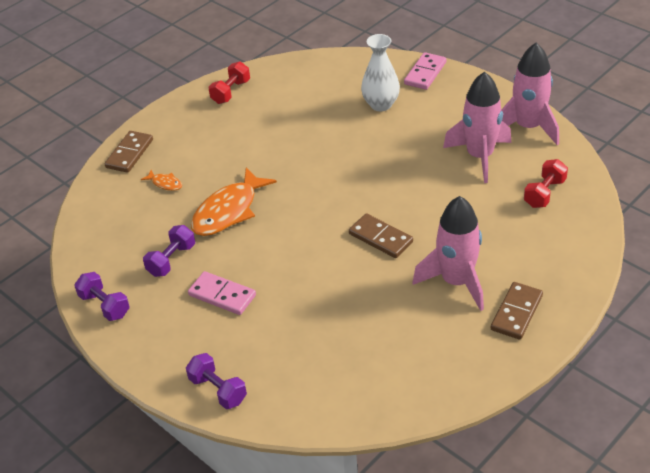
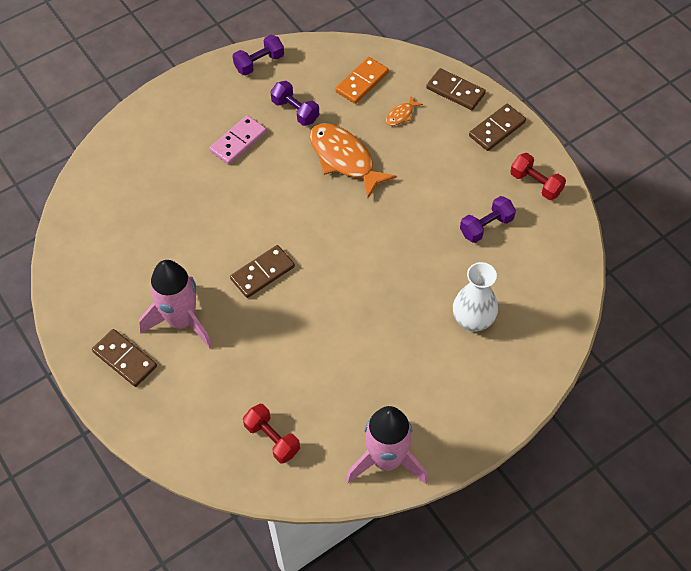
camera: 100 degrees right, 15 degrees up
(125, 218) = (362, 82): none -> orange domino
(173, 122) = (497, 129): none -> brown domino
(218, 390) = (138, 127): purple dumbbell -> purple dumbbell (486, 226)
(425, 73) = (522, 380): pink domino -> none
(479, 156) = (352, 394): pink rocket -> none

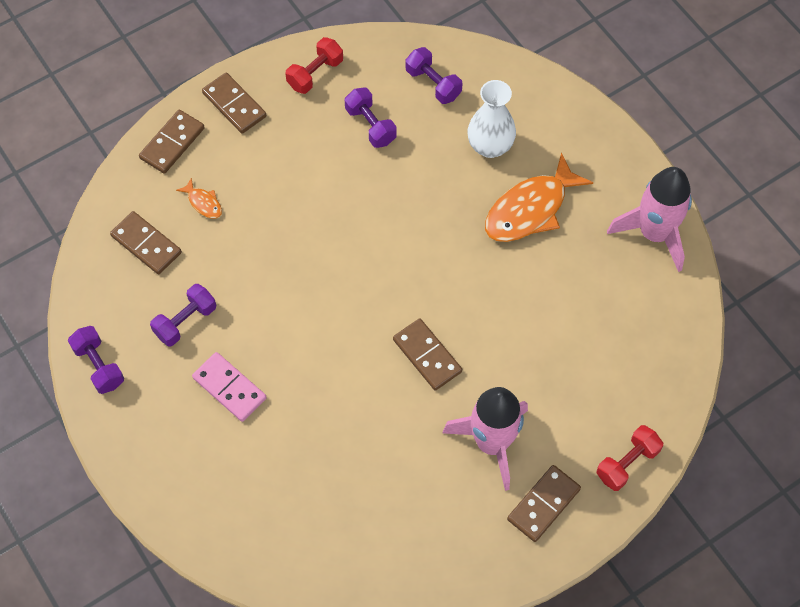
camera: 90 degrees left, 5 degrees up
(272, 439) = (636, 342): red dumbbell -> red dumbbell (627, 463)
(344, 159) = (266, 266): orange fish -> orange fish (530, 209)
(362, 82) = (146, 244): orange domino -> brown domino
(536, 274) = (433, 84): none -> purple dumbbell

